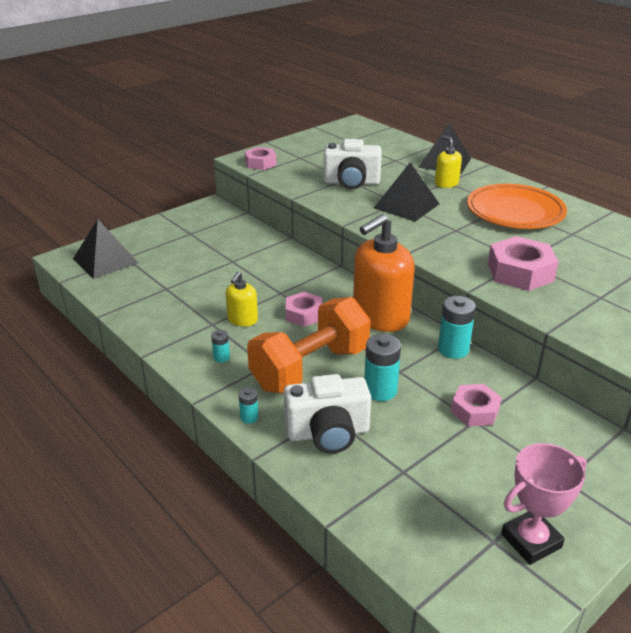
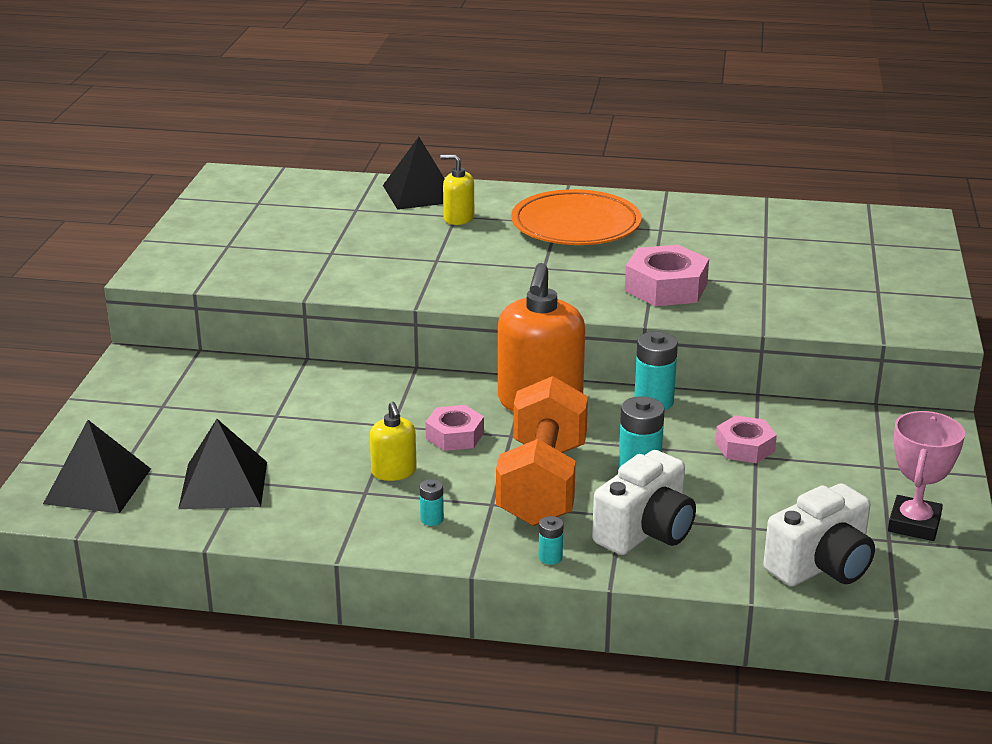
camera: 40 degrees left, 5 degrees down
(260, 163) = (186, 270): pink nut -> none
(351, 182) = (346, 255): white camera -> white camera (821, 566)
(406, 206) = (452, 260): black pyramid -> black pyramid (223, 485)

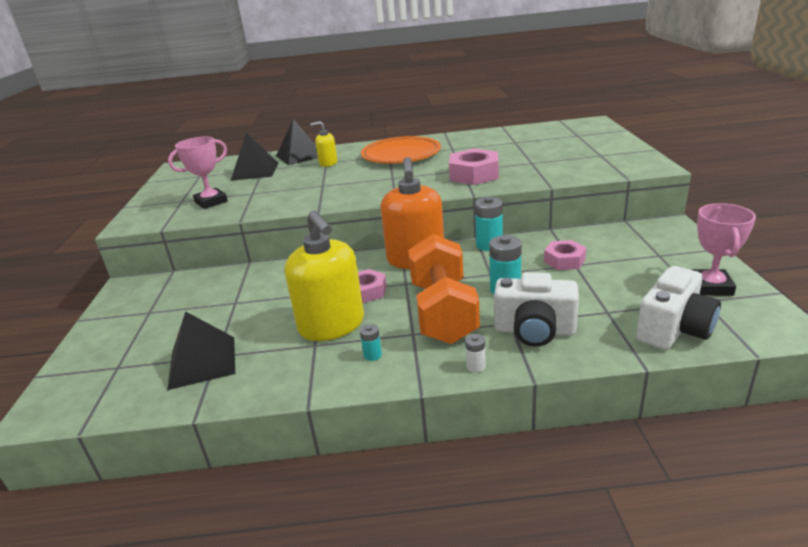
camera: 10 degrees left, 0 degrees up
(97, 486) = (98, 384): black pyramid -> black pyramid (255, 171)
(269, 257) = (211, 202): none -> pink trophy
(394, 472) = (332, 325): yellow soap dispenser -> yellow soap dispenser, size x2.02
(550, 557) = (475, 366): turquoise battery -> white battery
(645, 531) = (534, 331): white camera -> white camera turned 75 degrees clockwise

